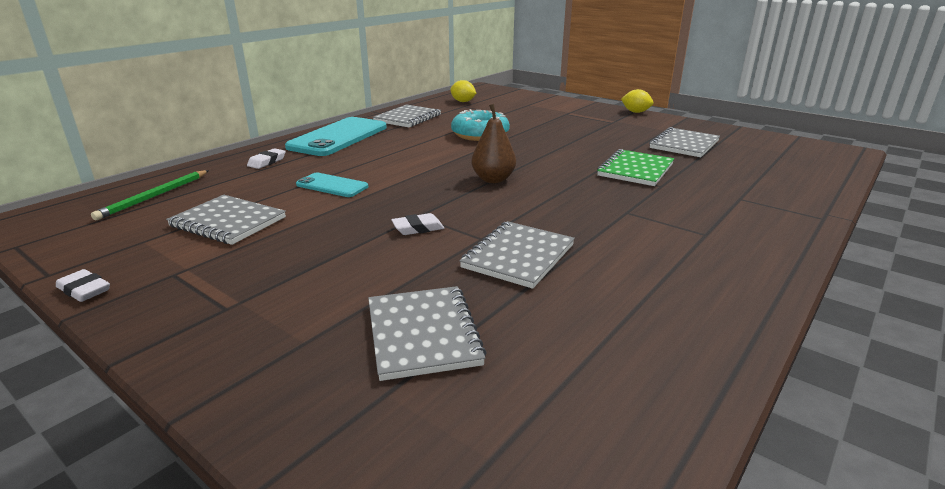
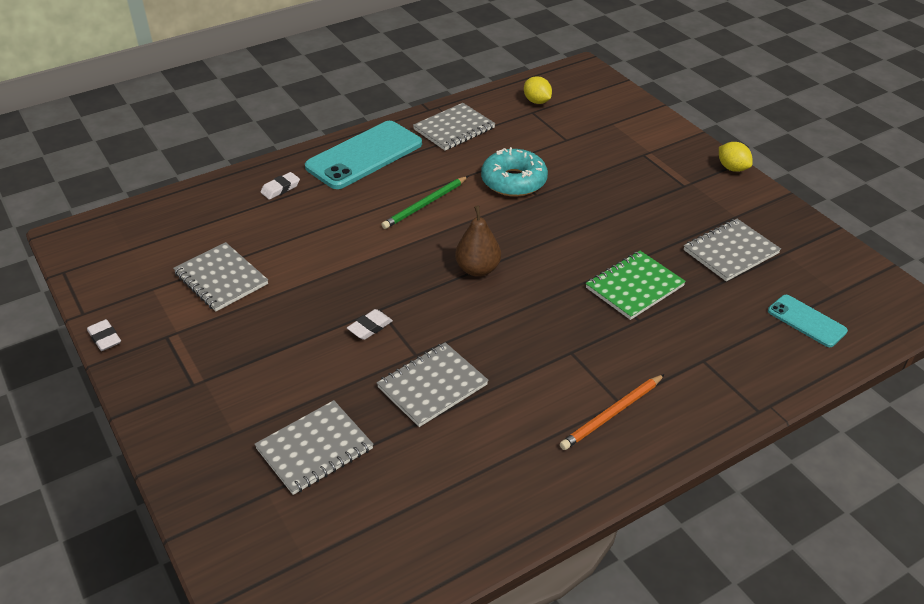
camera: 20 degrees right, 15 degrees up
(154, 196) = (172, 225): green pencil -> green pencil (425, 204)
(332, 186) = (324, 244): turquoise phone -> turquoise phone (806, 321)
(418, 228) = (370, 327): white eraser -> white eraser turned 45 degrees counterclockwise
(423, 334) = (314, 449): grey notebook -> grey notebook turned 45 degrees clockwise
(709, 243) = (612, 414): none -> orange pencil

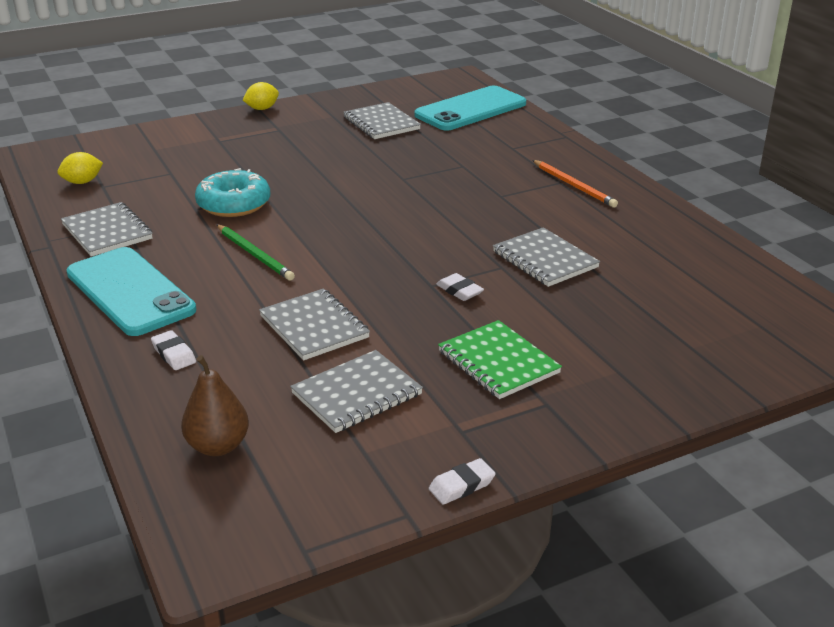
camera: 85 degrees left, 10 degrees down
(314, 449) = (632, 322): grey notebook -> grey notebook (314, 327)
(478, 269) = (378, 230): brown pear -> brown pear (218, 446)
(634, 287) = (419, 163): green notebook -> green notebook (498, 362)
(806, 321) = (471, 109): turquoise phone -> turquoise phone, size x1.92

